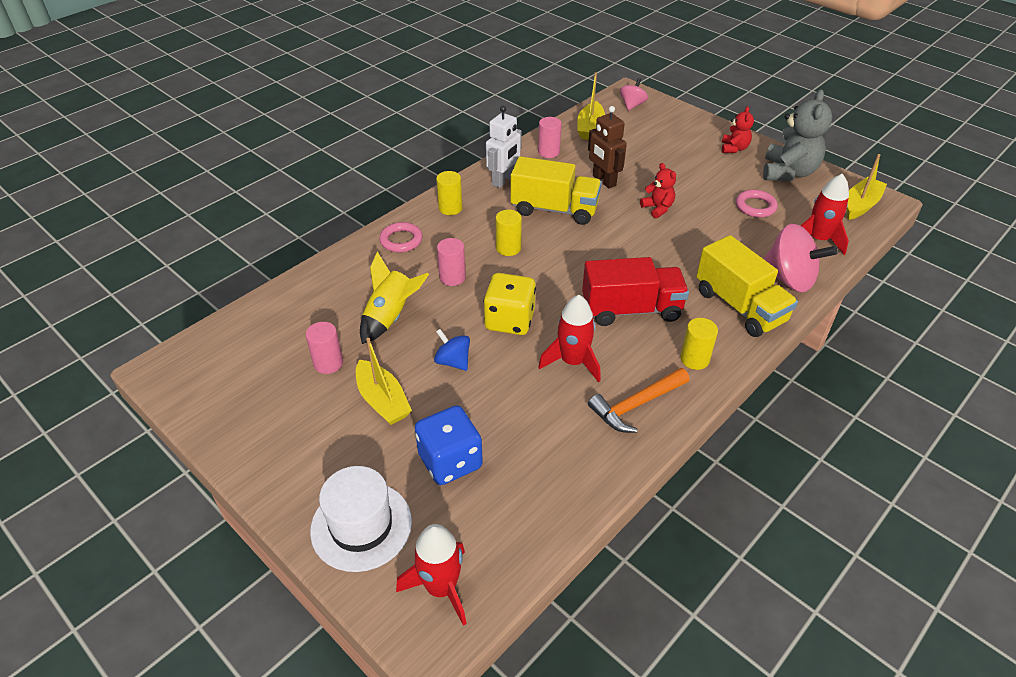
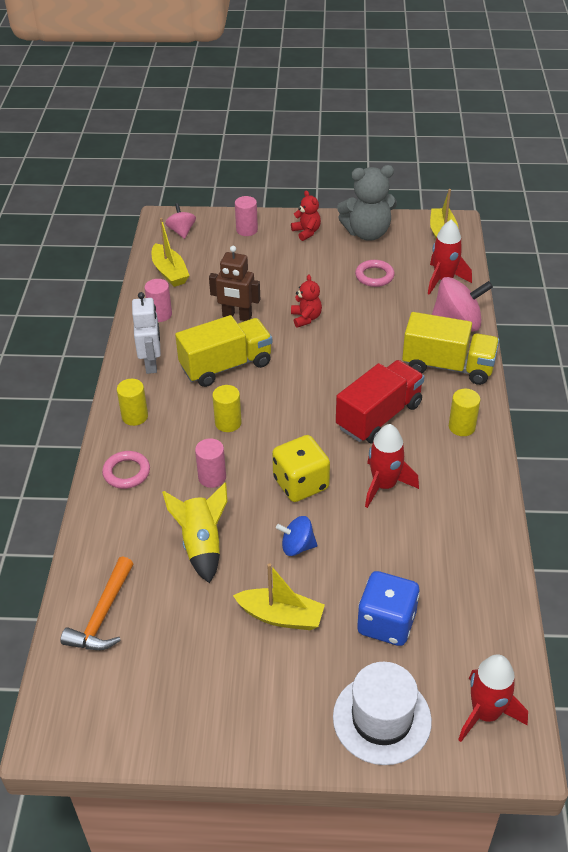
camera: 40 degrees left, 0 degrees up
(328, 363) = (198, 619): pink cylinder -> pink cylinder (247, 230)
(636, 405) = (462, 488): orange hammer -> orange hammer (103, 615)
(657, 208) = (306, 318): red teddy bear -> red teddy bear turned 60 degrees clockwise
(788, 172) = (367, 233): grey teddy bear -> grey teddy bear turned 105 degrees clockwise

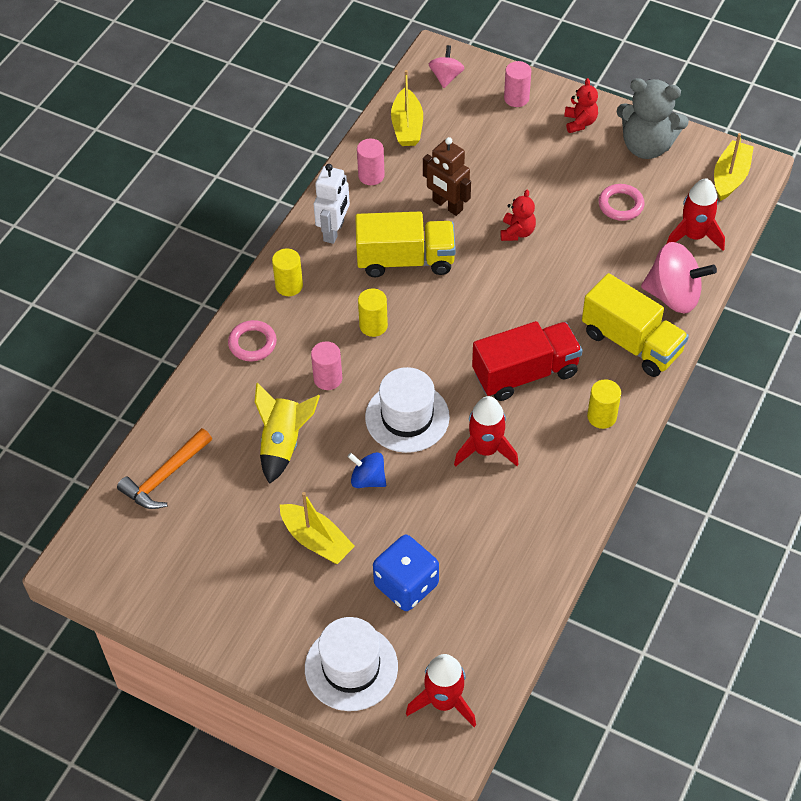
camera: 25 degrees right, 10 degrees up
(301, 483) = (407, 417): yellow dice -> white hat

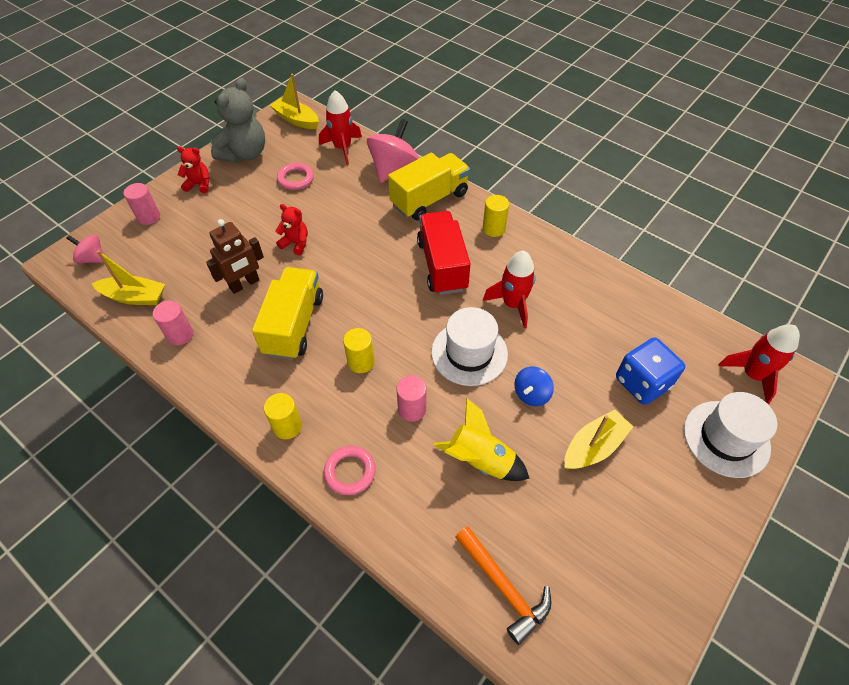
camera: 80 degrees left, 0 degrees up
(334, 231) = (234, 376): white robot -> none

